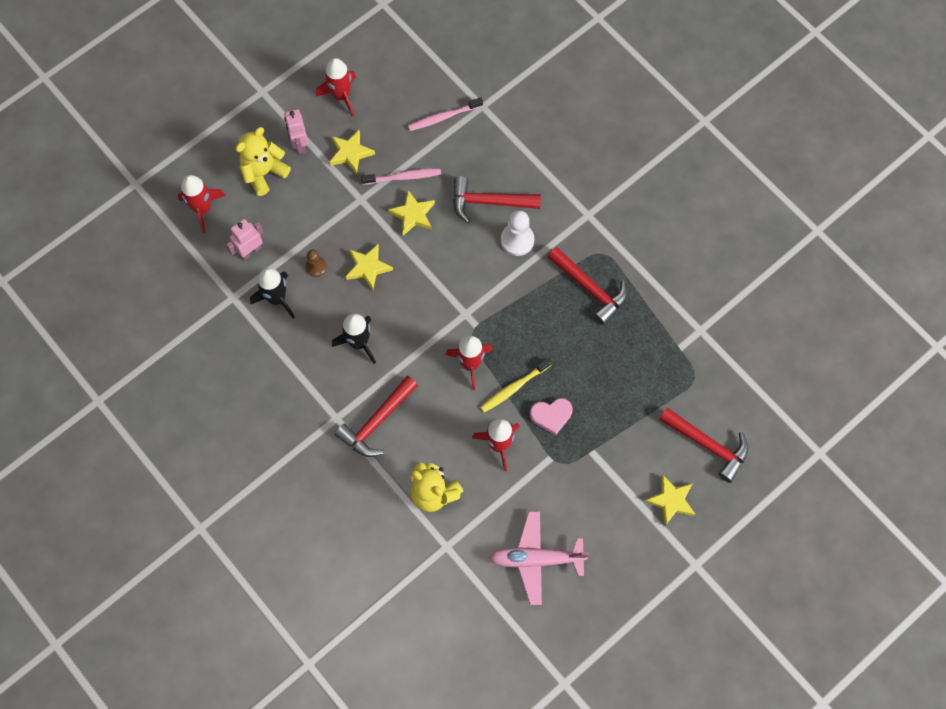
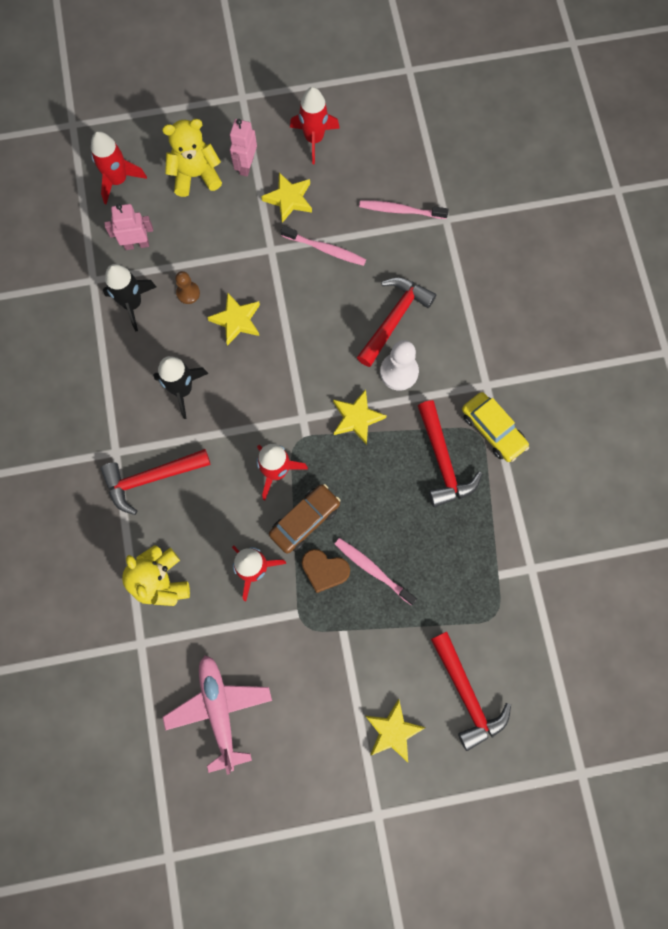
camera: 30 degrees right, 5 degrees up
(413, 215) = (312, 291): yellow star -> yellow star (356, 418)
(489, 202) = (394, 319): red hammer -> red hammer turned 90 degrees clockwise
(514, 387) = (305, 520): yellow toothbrush -> brown car
(535, 559) = (219, 709): pink plane -> pink plane turned 45 degrees clockwise
(551, 416) = (324, 570): pink heart -> brown heart
(587, 395) = (373, 570): none -> pink toothbrush
(613, 245) = (493, 430): none -> yellow car

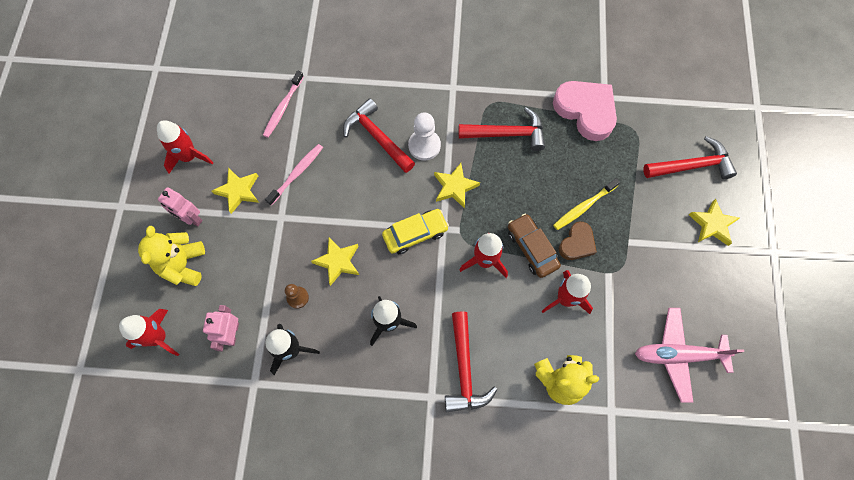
camera: 75 degrees left, 5 degrees down
(373, 570) = (584, 207): pink toothbrush -> yellow toothbrush
(493, 430) = (491, 92): yellow car -> yellow car (415, 234)
(503, 549) = (586, 111): none -> pink heart

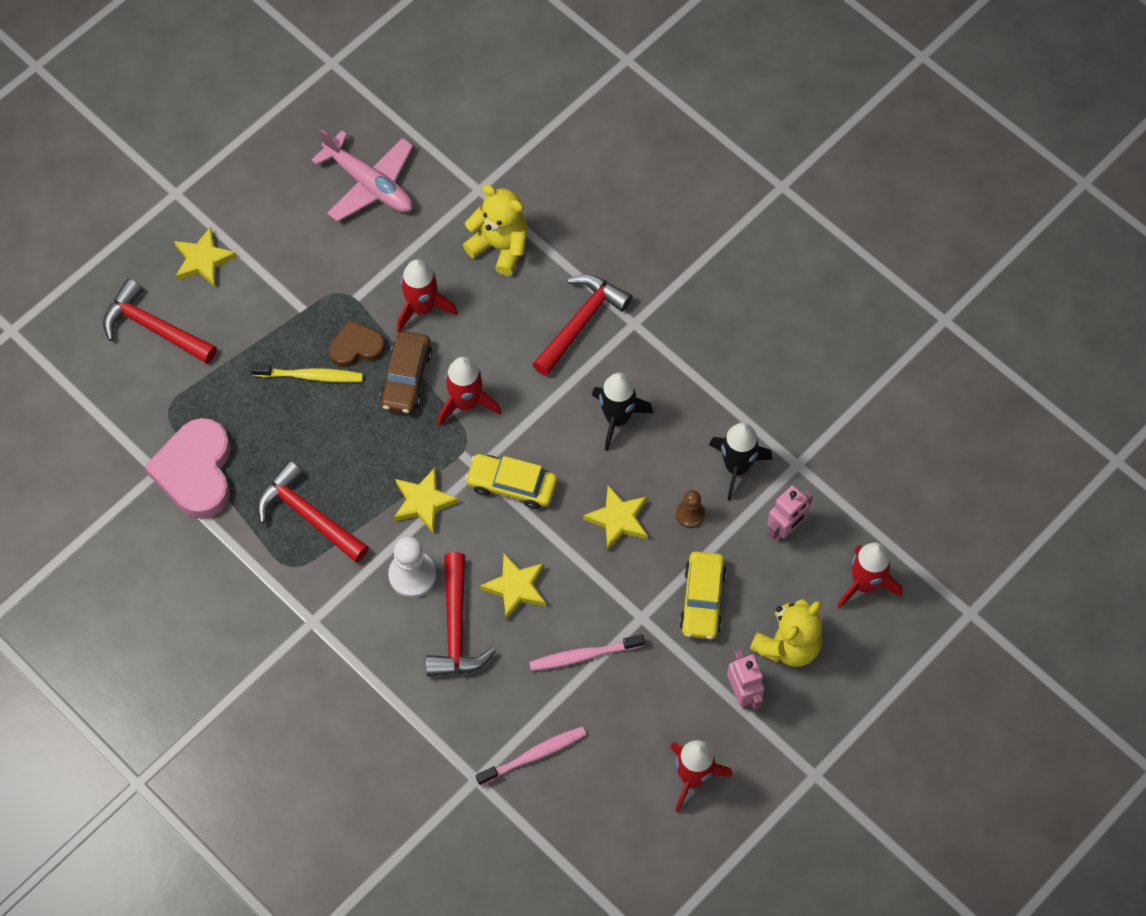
camera: 140 degrees left, 5 degrees down
(238, 191) = (666, 686): yellow star -> yellow star (516, 587)
(253, 253) = (702, 600): none -> yellow car

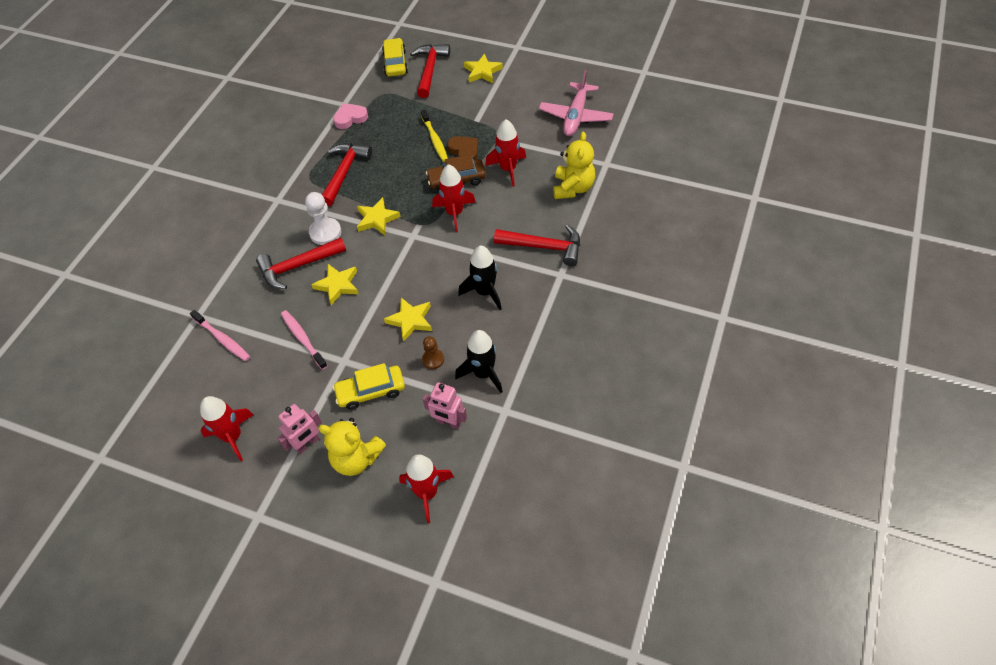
camera: 70 degrees right, 10 degrees down
(196, 472) = (350, 118): pink heart -> pink heart, size x0.56
(512, 485) = (409, 256): yellow car -> yellow car (395, 63)

